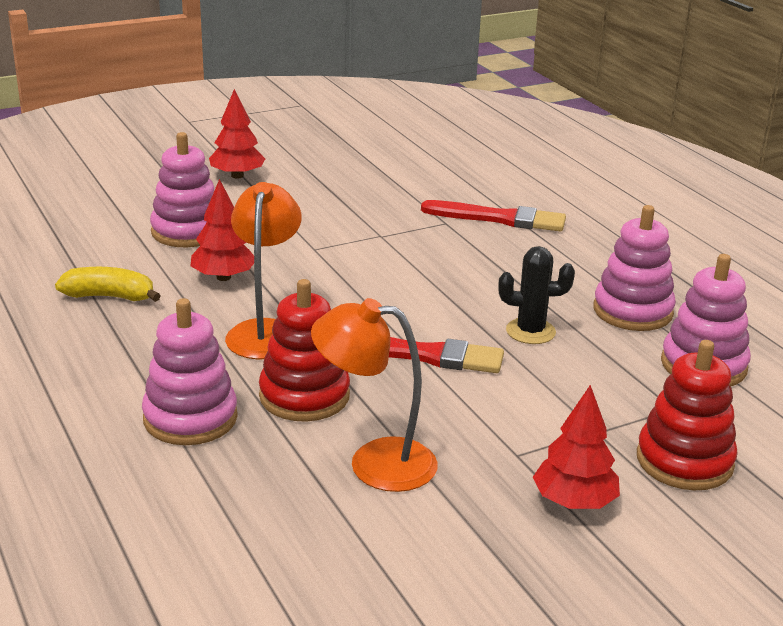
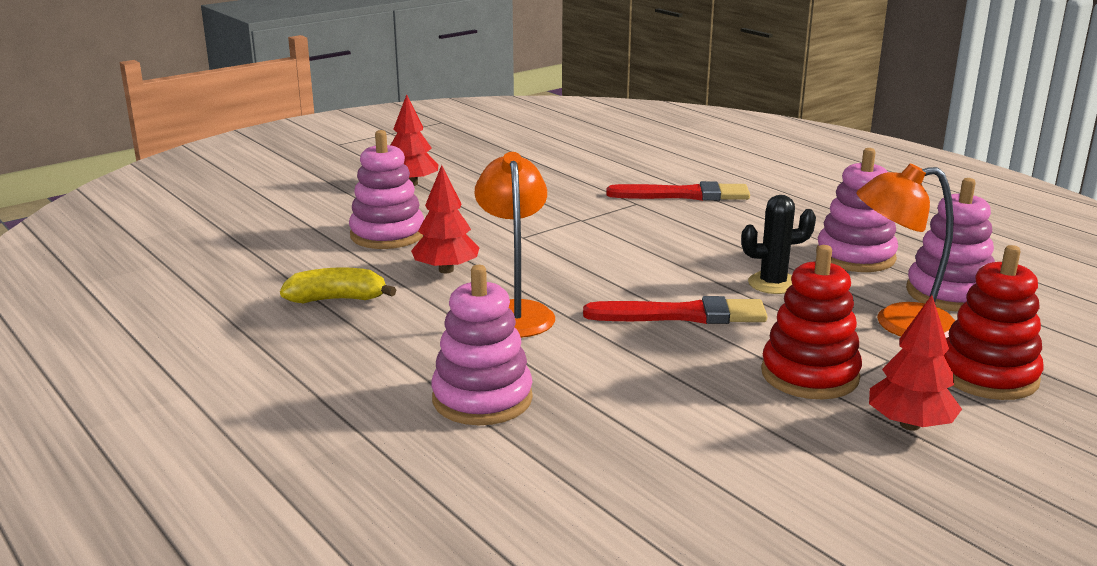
camera: 10 degrees left, 5 degrees down
(304, 396) = (588, 364): red stacking toy -> red stacking toy (809, 375)
(375, 462) = (694, 415): orange lamp -> orange lamp (899, 323)

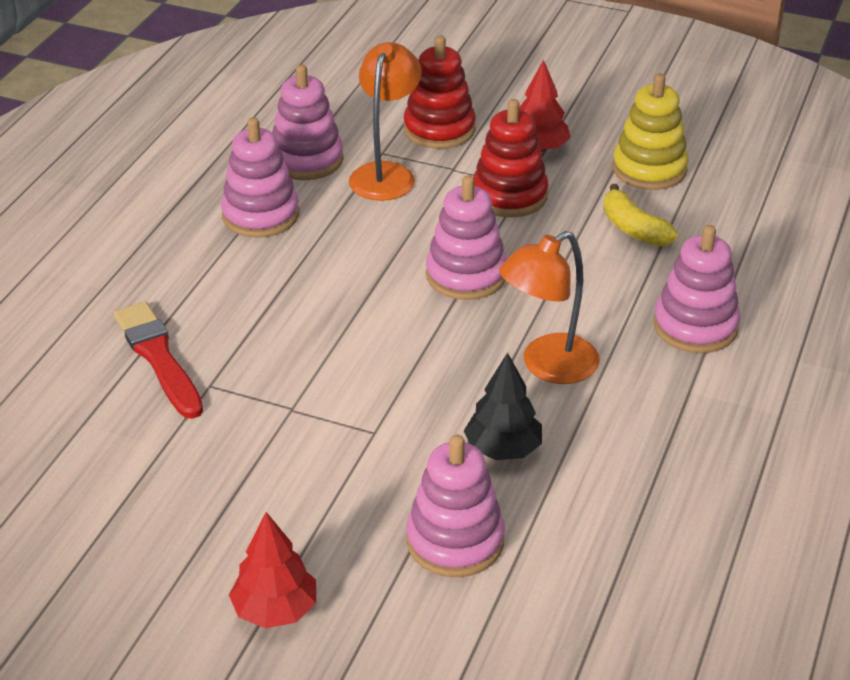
camera: 120 degrees left, 15 degrees up
(337, 299) = (631, 492): yellow banana -> yellow banana (633, 229)
(446, 270) = (503, 449): red tree -> black tree
(682, 315) = (466, 275): red brush -> pink stacking toy
(773, 283) = (360, 245): black cactus -> none
(810, 488) = (649, 169): none -> yellow stacking toy
(899, 323) = (386, 174): orange lamp -> orange lamp turned 135 degrees counterclockwise

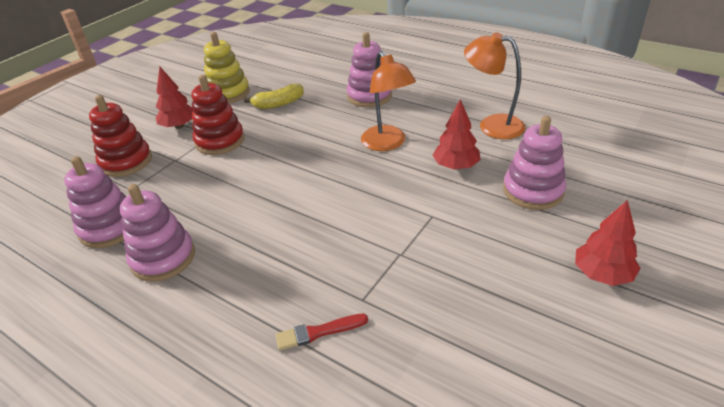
camera: 75 degrees left, 0 degrees up
(158, 357) = (318, 332): red brush -> red brush, size x0.60
(386, 174) = (158, 189): orange lamp -> orange lamp (492, 125)
(466, 275) = (290, 165): pink stacking toy -> none
(503, 449) = (456, 166): black tree -> red tree

